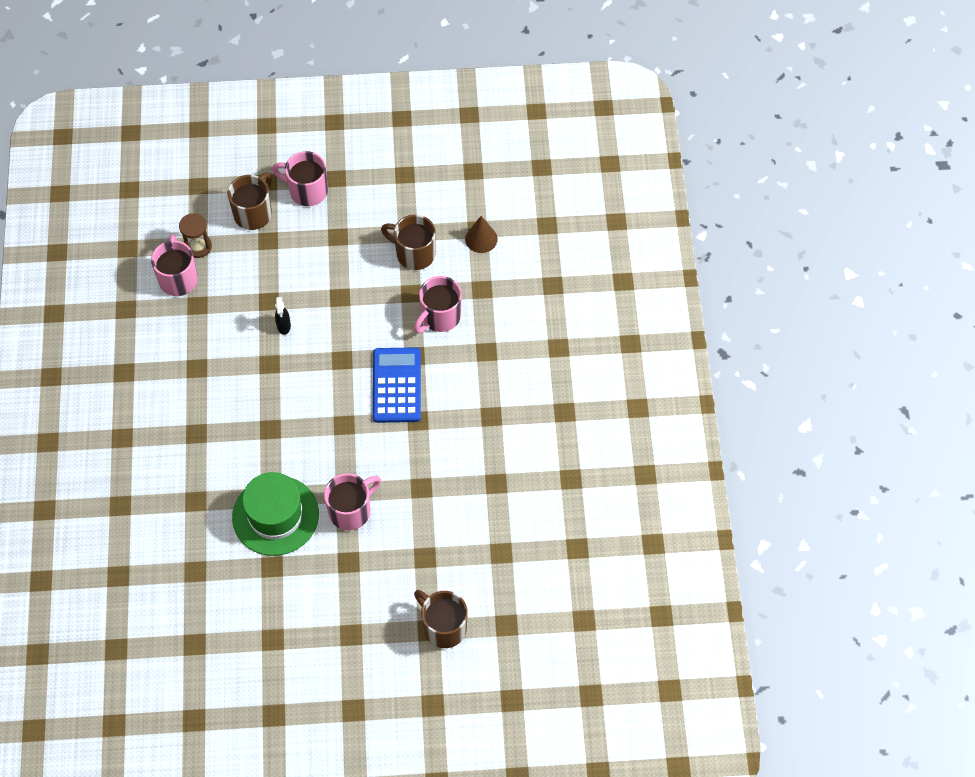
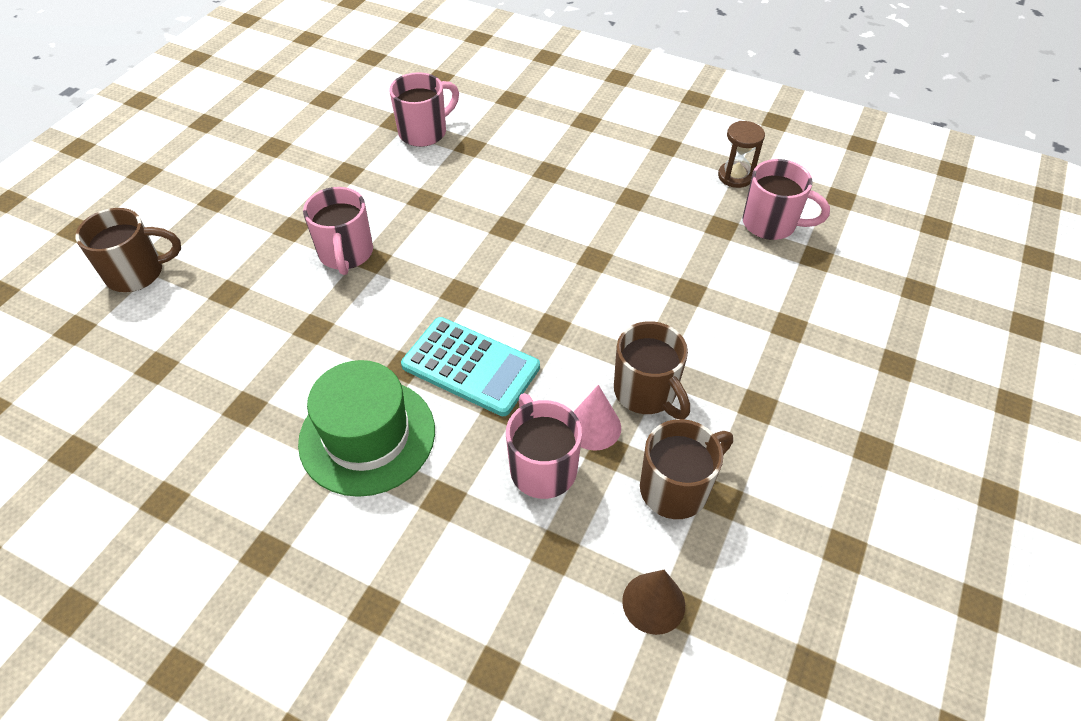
camera: 120 degrees right, 10 degrees down
(198, 246) = (812, 257): brown hourglass -> brown hourglass (735, 176)
(254, 213) = (844, 329): brown mug -> brown mug (646, 392)
(275, 515) = (399, 194): green hat -> green hat (367, 436)
(283, 326) = (641, 291): black spray bottle -> none
(307, 191) = (862, 403): pink mug -> pink mug (424, 132)
(397, 385) = (470, 367): blue calculator -> turquoise calculator
(399, 305) = (594, 427): none -> pink cone

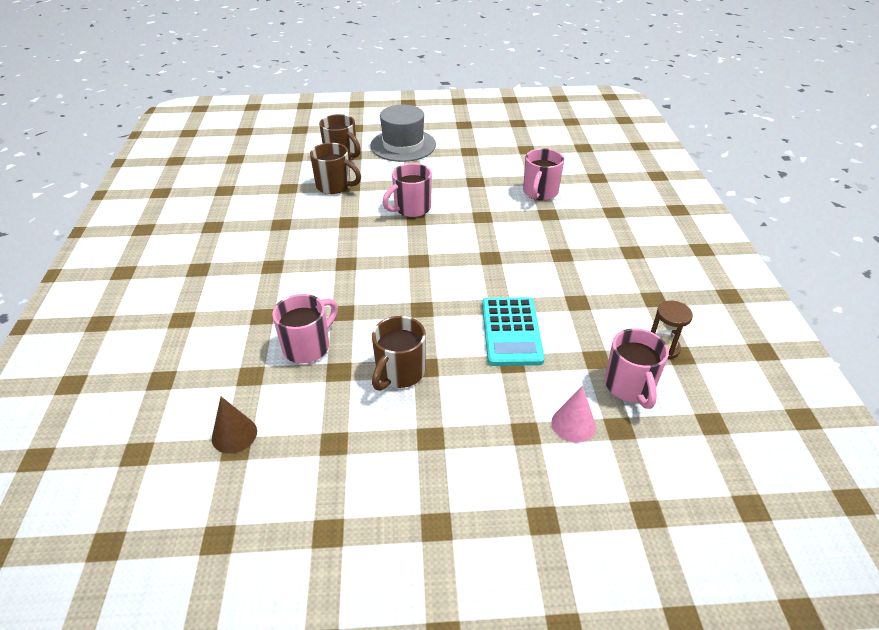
camera: 60 degrees right, 10 degrees down
(187, 199) = (403, 145): none -> grey hat
(367, 436) = (288, 271): green hat -> none
(424, 132) = (540, 193): pink mug -> pink mug turned 90 degrees clockwise
(470, 367) = (364, 288): turquoise calculator -> turquoise calculator (511, 332)
(594, 427) = (353, 358): pink cone -> pink cone (573, 424)
(676, 488) = (328, 416): brown mug -> brown mug (335, 186)

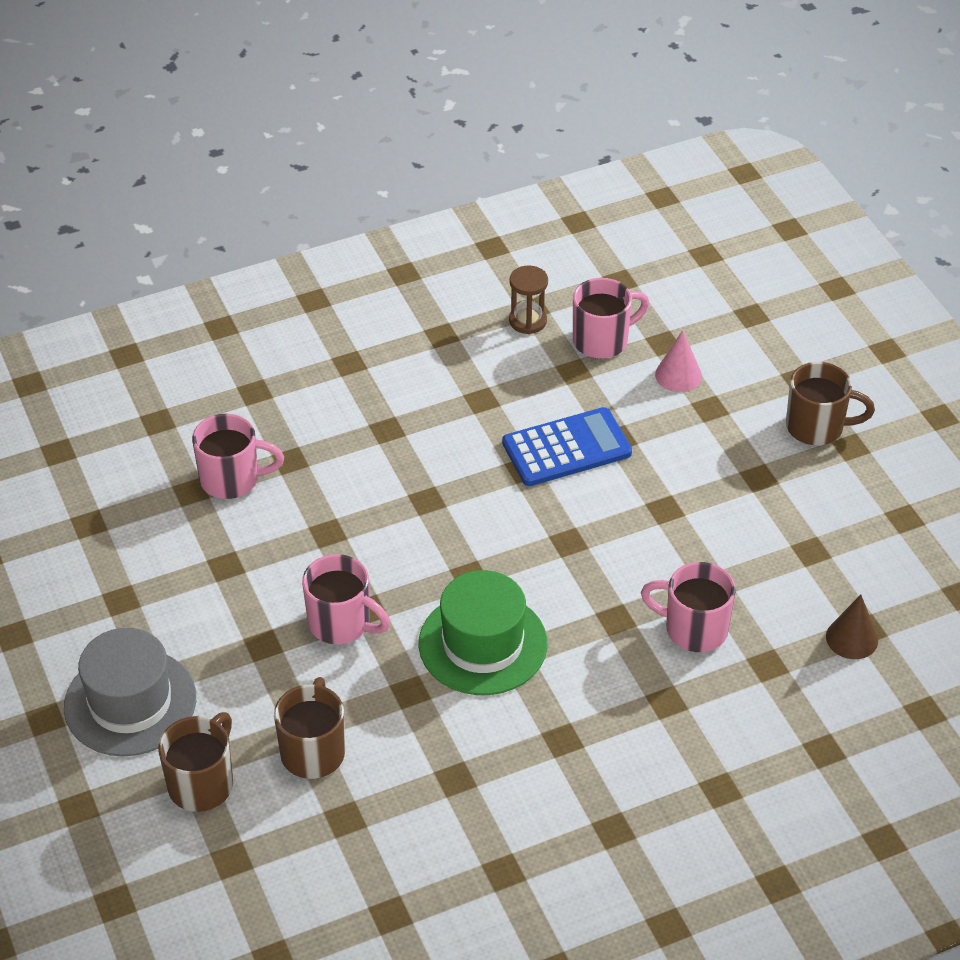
camera: 110 degrees left, 5 degrees up
(362, 253) = (482, 644): none -> green hat
(399, 373) = (687, 528): brown mug -> brown mug (817, 427)
(511, 332) = (567, 448): turquoise calculator -> blue calculator

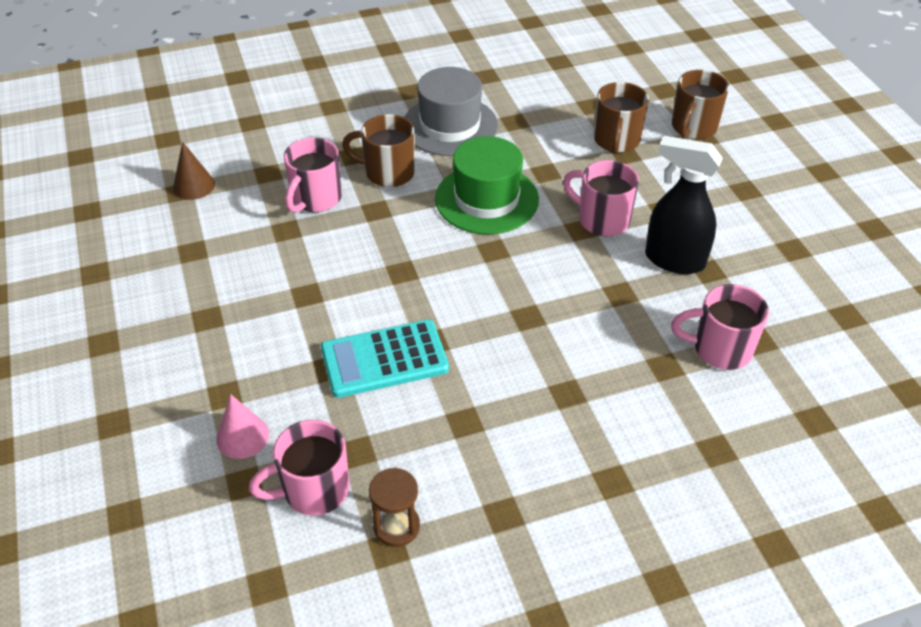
camera: 175 degrees left, 0 degrees up
(130, 702) = (761, 177): grey hat -> grey hat (450, 126)
(263, 576) = (673, 260): none -> black spray bottle
(567, 448) = (384, 359): blue calculator -> turquoise calculator
(693, 629) = (315, 199): pink mug -> pink mug turned 90 degrees clockwise
(817, 427) = (125, 365): brown mug -> brown mug (388, 173)

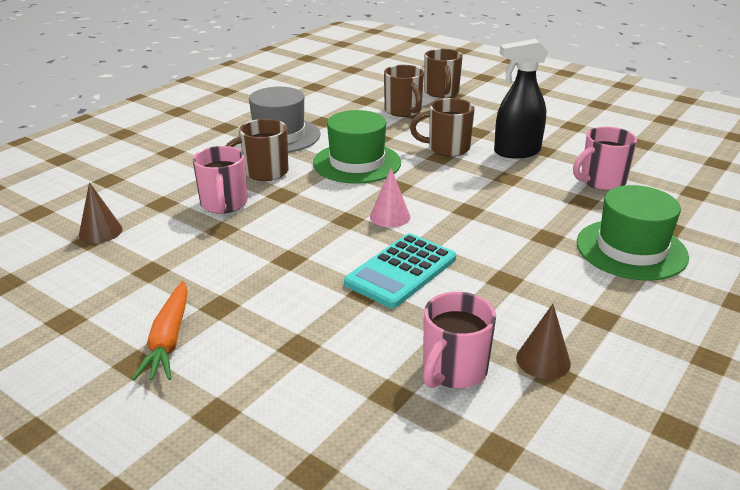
camera: 35 degrees left, 15 degrees down
(143, 333) = (168, 340): none -> orange carrot
(242, 436) = (350, 366): pink cone -> pink cone (390, 216)
(396, 526) = (543, 360): brown hourglass -> brown cone
(602, 220) = (447, 148): pink mug -> brown mug
(635, 455) = (631, 249): none -> green hat

